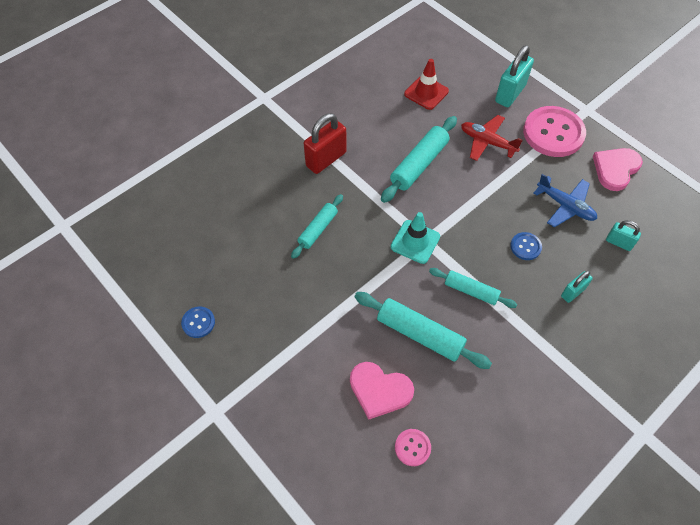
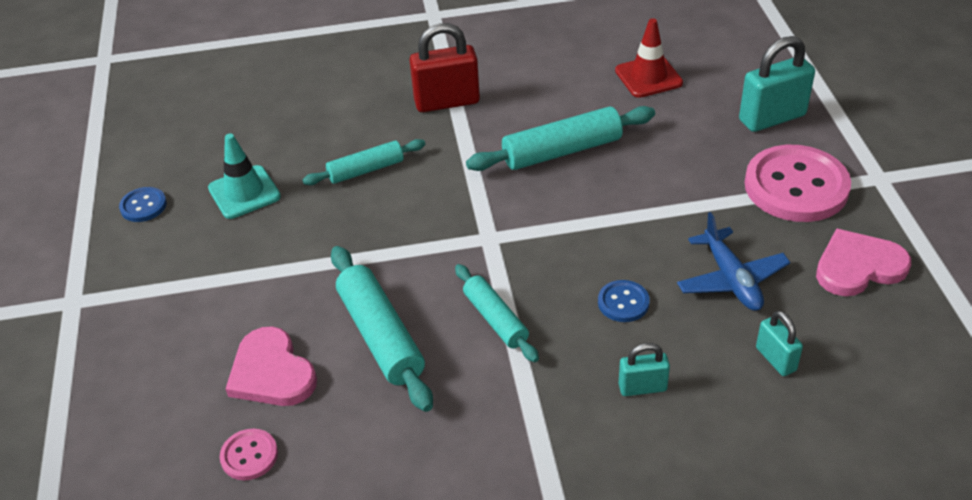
camera: 35 degrees right, 15 degrees down
(415, 242) = (474, 233): turquoise traffic cone -> turquoise traffic cone (244, 192)
(487, 142) = (683, 161): red plane -> none

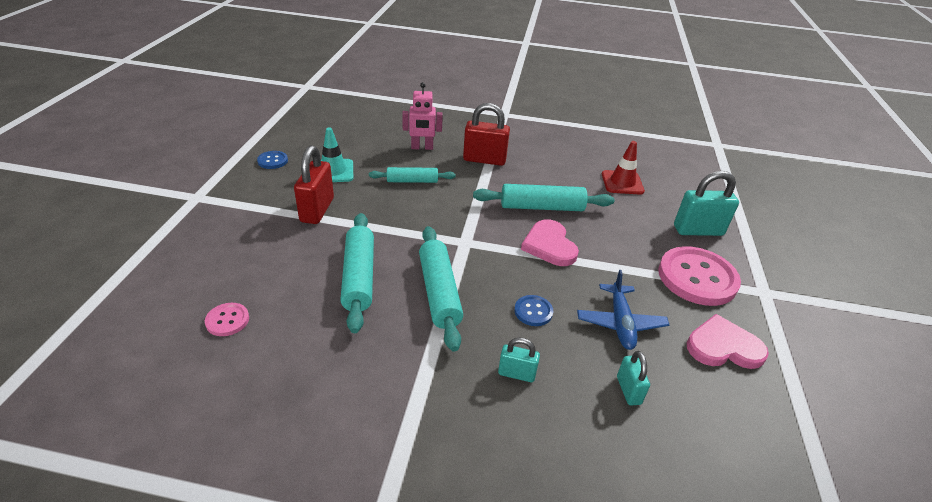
camera: 15 degrees right, 5 degrees down
(262, 261) = (317, 210): none -> red padlock
(271, 372) = (277, 275): pink heart -> pink heart (549, 245)
(348, 111) = (422, 147): none -> pink robot
(496, 319) = (439, 292): turquoise rolling pin -> turquoise rolling pin, size x1.57

